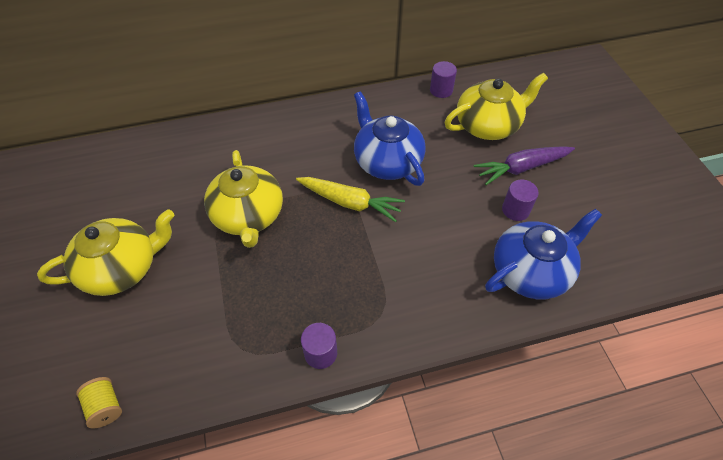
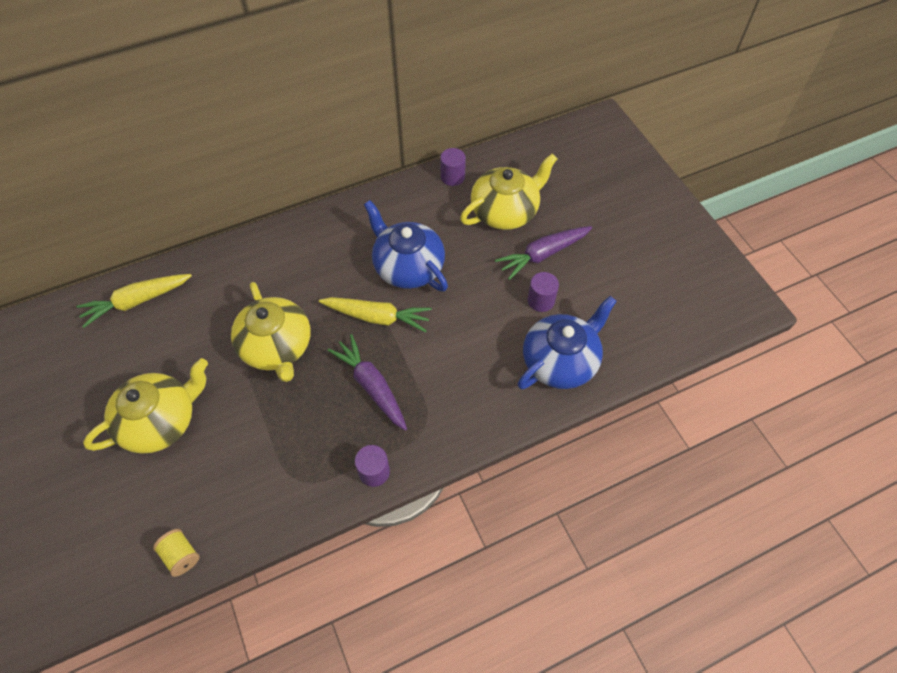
camera: 10 degrees left, 5 degrees up
(130, 158) = (137, 301): none -> yellow carrot
(333, 266) = (371, 386): none -> purple carrot

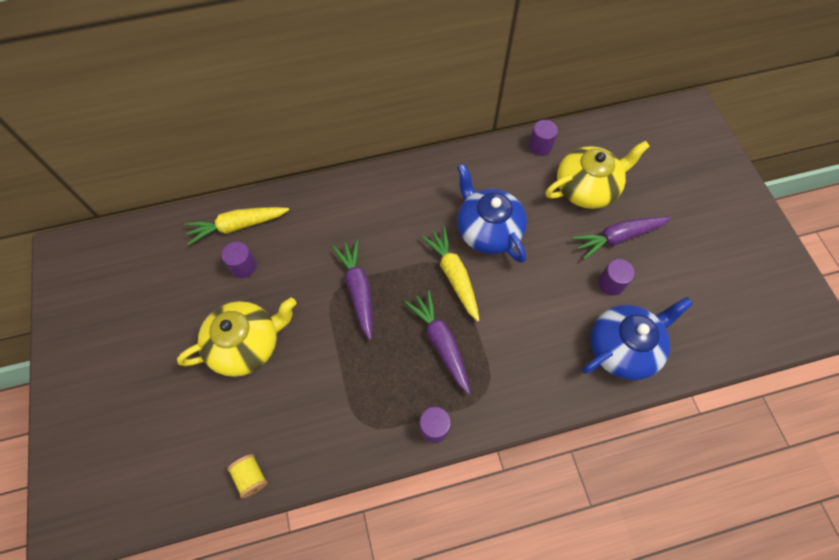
camera: 10 degrees right, 5 degrees up
(148, 342) = (243, 266): none -> purple cylinder
(277, 347) = (358, 290): yellow teapot -> purple carrot
(377, 317) = (453, 276): yellow carrot -> yellow carrot turned 135 degrees counterclockwise

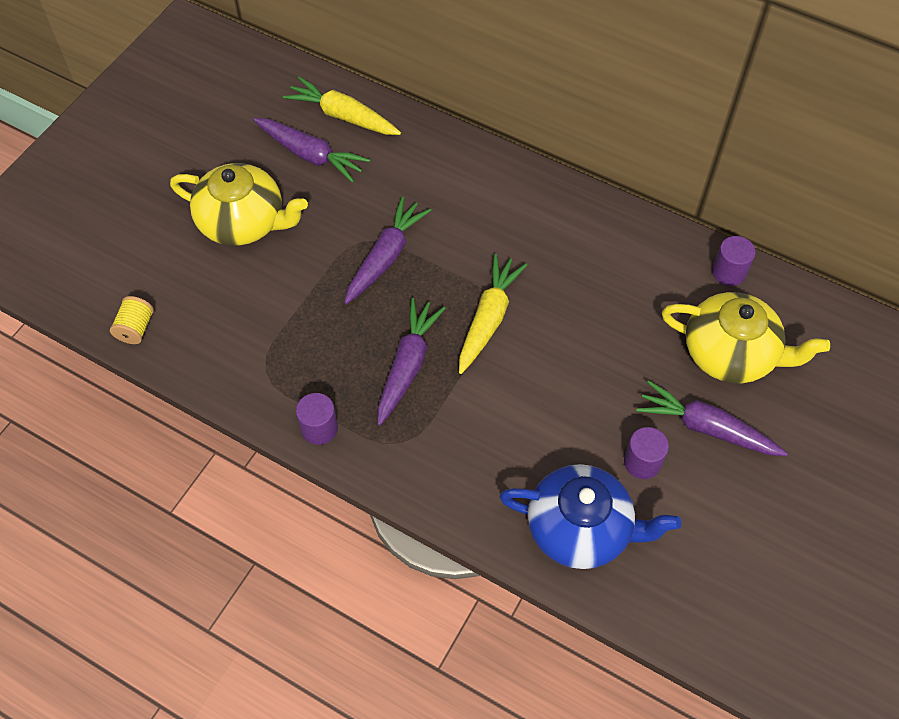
camera: 45 degrees right, 5 degrees down
(243, 266) = (310, 155): purple cylinder -> purple carrot
(487, 230) = (572, 306): blue teapot -> none

